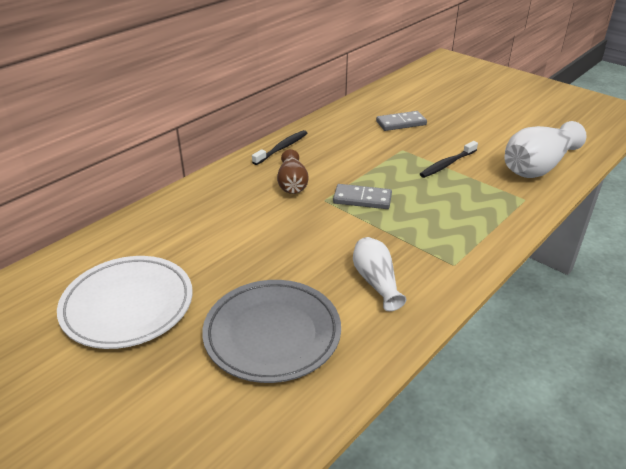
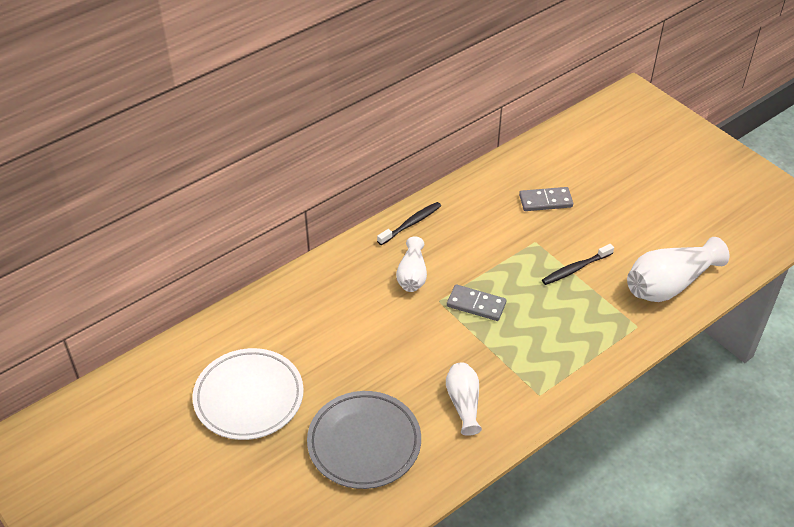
camera: 10 degrees right, 10 degrees up
(292, 183) = (412, 275): brown vase -> white vase

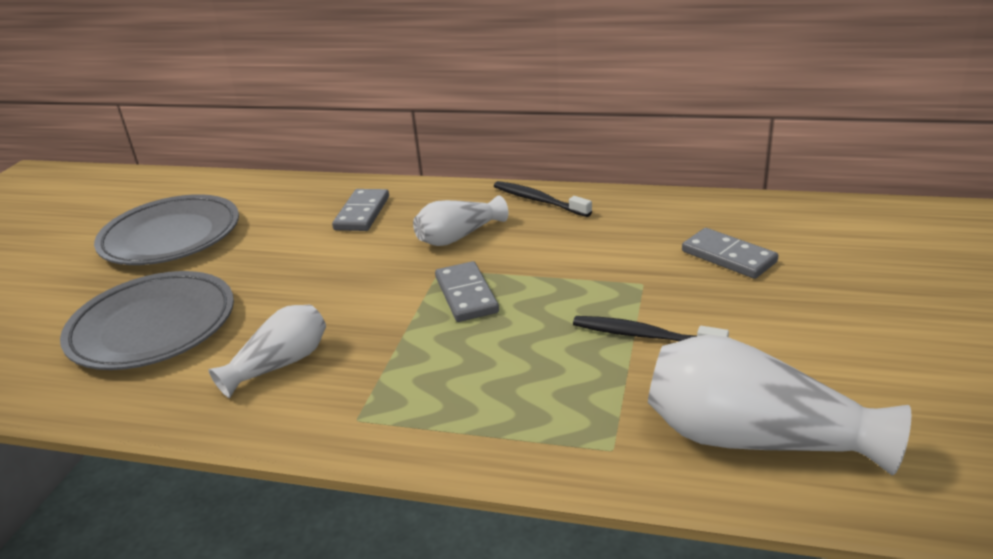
camera: 55 degrees right, 15 degrees down
(249, 397) = (171, 237): white plate -> grey plate
(332, 298) = (362, 213): none -> grey domino
(411, 224) = (538, 200): black toothbrush -> black toothbrush turned 150 degrees counterclockwise

